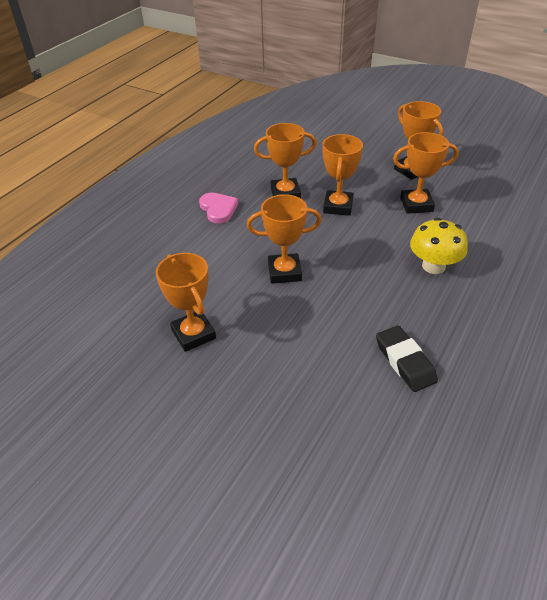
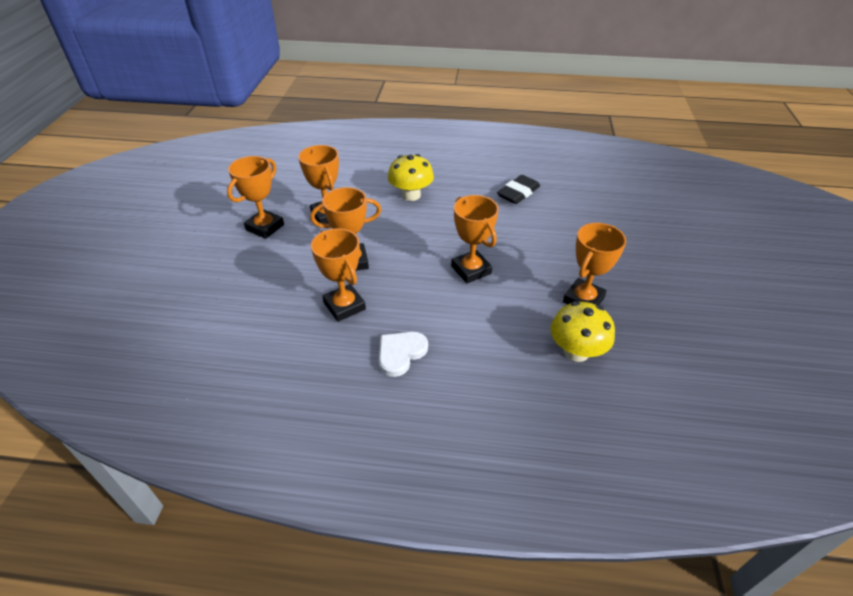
camera: 115 degrees left, 0 degrees up
(144, 300) = (576, 351): none -> yellow mushroom
(218, 209) = (400, 353): pink heart -> white heart

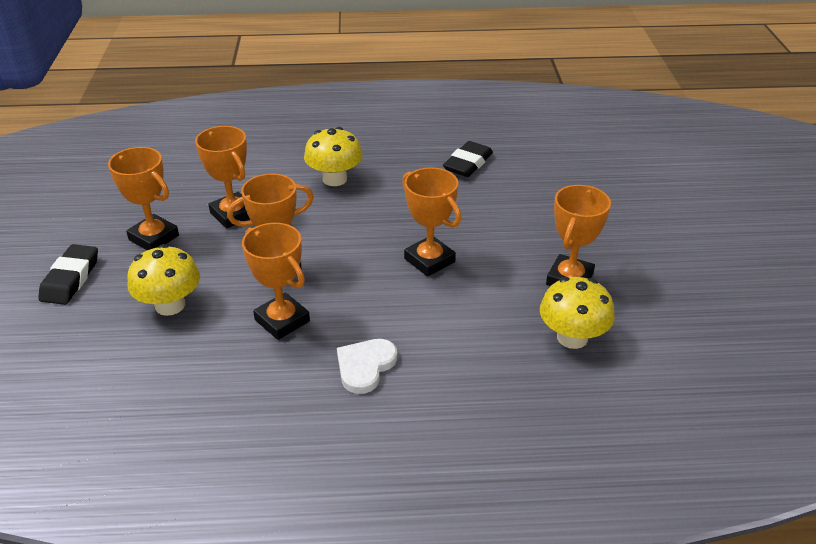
camera: 10 degrees left, 5 degrees down
(197, 252) = (70, 279): none -> black eraser
(263, 282) = (170, 305): none -> yellow mushroom
(265, 227) = (154, 238): orange trophy -> orange trophy turned 75 degrees counterclockwise

